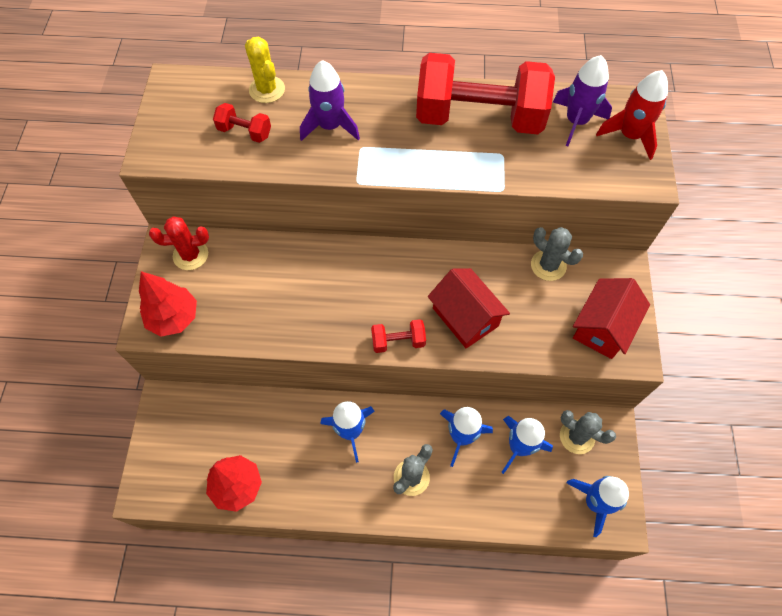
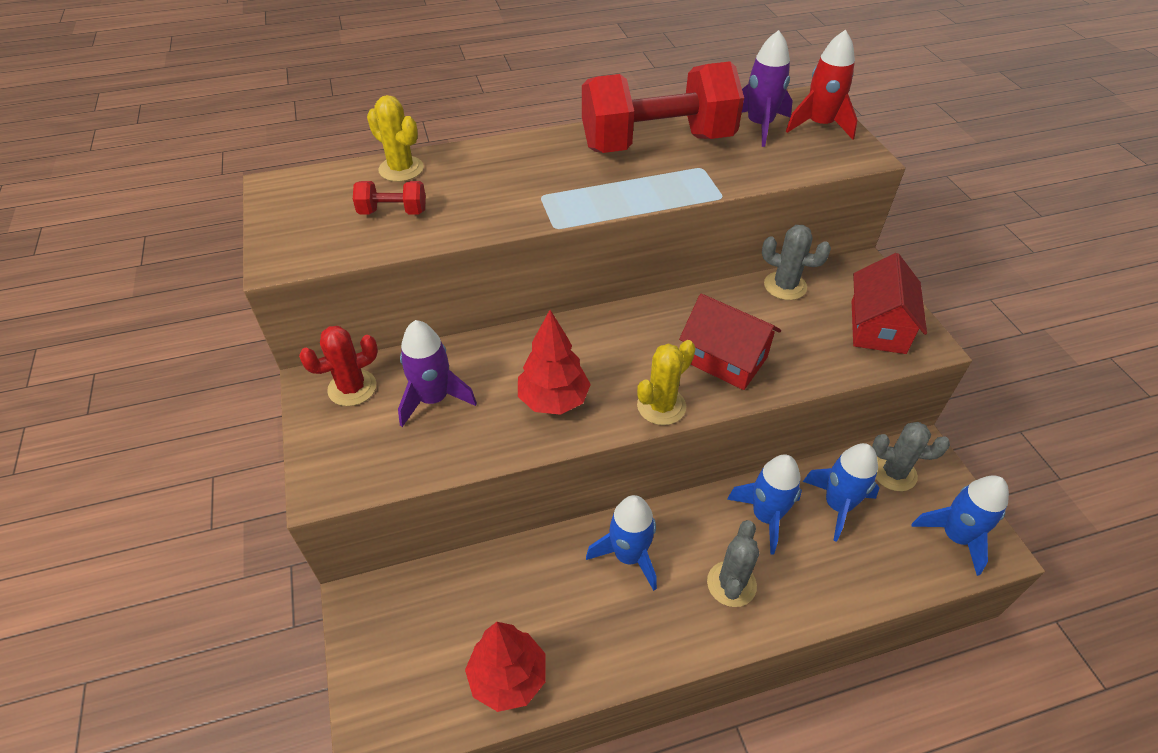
camera: 20 degrees left, 15 degrees down
(174, 318) = (358, 464): red tree -> red tree (553, 400)
(330, 126) = (494, 185): purple rocket -> purple rocket (433, 399)
(398, 341) = (661, 406): red dumbbell -> yellow cactus

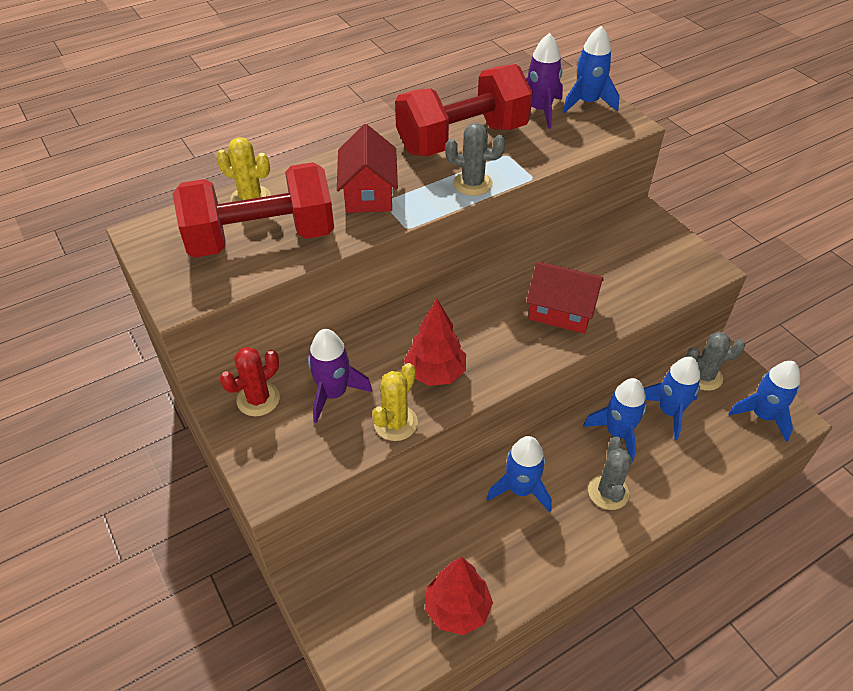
camera: 15 degrees left, 0 degrees up
(393, 212) = (261, 238): red dumbbell -> red dumbbell, size x2.45
(661, 406) = (524, 360): yellow cactus -> yellow cactus (395, 423)
(785, 286) = (588, 241): grey cactus -> grey cactus (472, 183)
(819, 125) = (587, 103): red rocket -> blue rocket
(878, 327) = (670, 261): red house -> red house (369, 193)

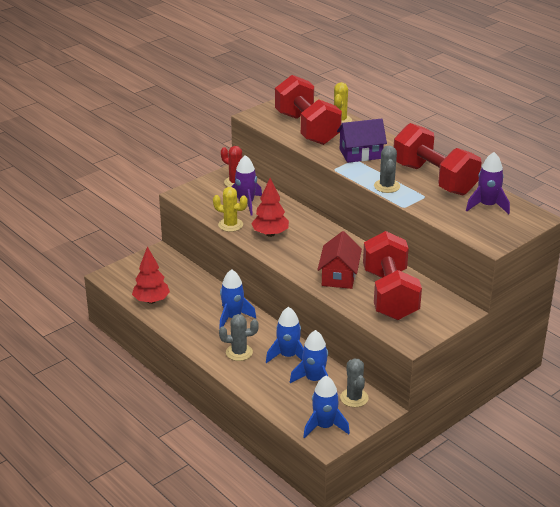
camera: 80 degrees right, 15 degrees down
(369, 193) = (360, 154): red house -> purple house
(587, 103) = (510, 225): blue rocket -> none
(609, 269) = (389, 295): none -> red dumbbell

